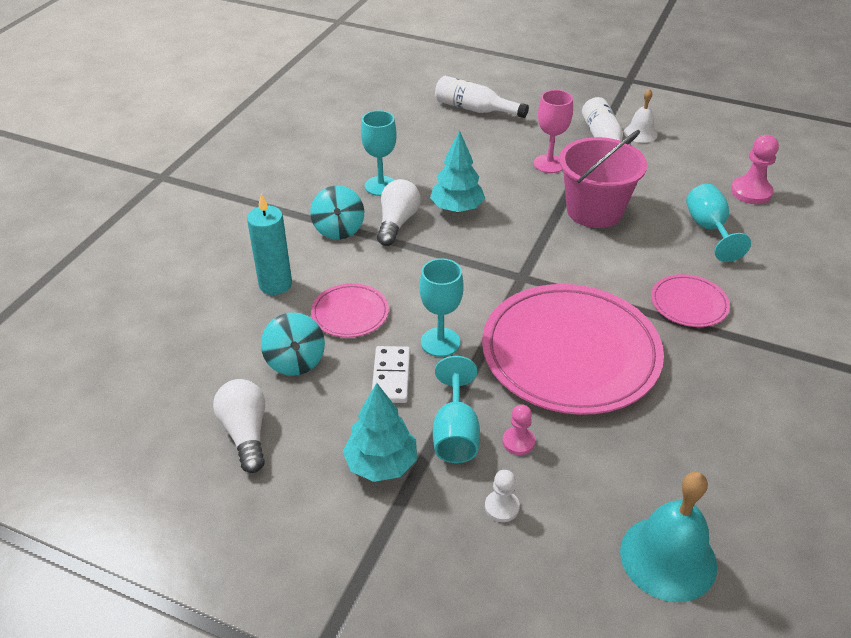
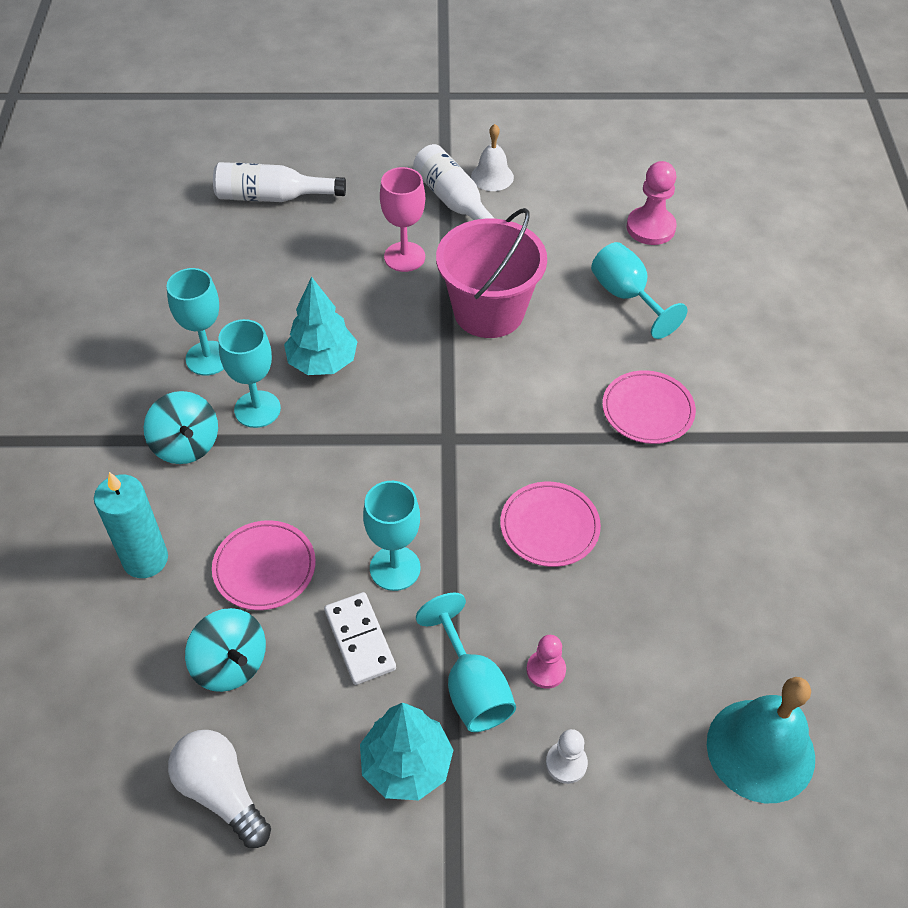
camera: 25 degrees left, 10 degrees up
(397, 223) = (257, 409): white light bulb -> turquoise goblet
(570, 353) = (549, 526): pink plate -> pink plate, size x0.46

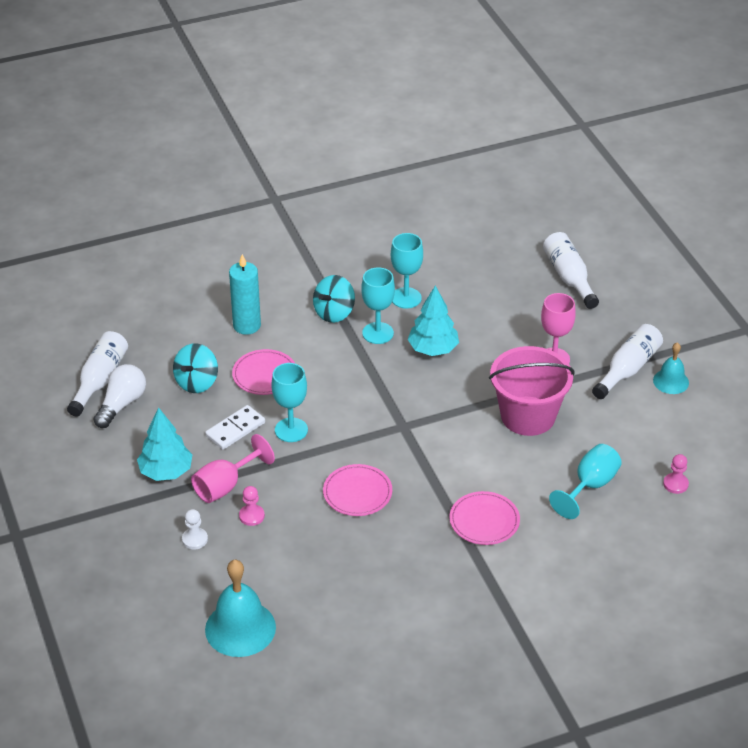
camera: 70 degrees right, 10 degrees down
(143, 813) = (100, 380): none -> white bottle
(471, 687) = (225, 486): turquoise goblet -> pink goblet
(492, 176) = (671, 381): white bell -> turquoise bell
(650, 228) = (675, 484): pink pawn -> pink pawn, size x0.60

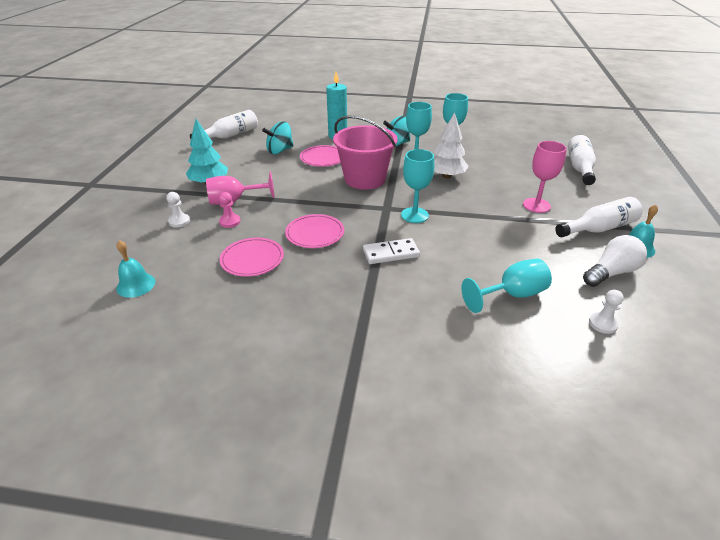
camera: 30 degrees right, 5 degrees down
(122, 404) = (227, 148): white light bulb -> white light bulb (611, 272)
(235, 429) = (275, 177): white domino -> white domino (391, 253)
(240, 628) = (136, 285): turquoise bell -> turquoise bell, size x0.58
(291, 430) = (309, 187): turquoise goblet -> turquoise goblet (414, 215)
(433, 349) = (446, 176): turquoise tree -> white tree
(484, 521) = (395, 286): pink plate -> pink plate (252, 259)
(528, 416) = (489, 231): pink bucket -> pink bucket (365, 179)
(675, 484) = (602, 324): pink pawn -> white pawn

